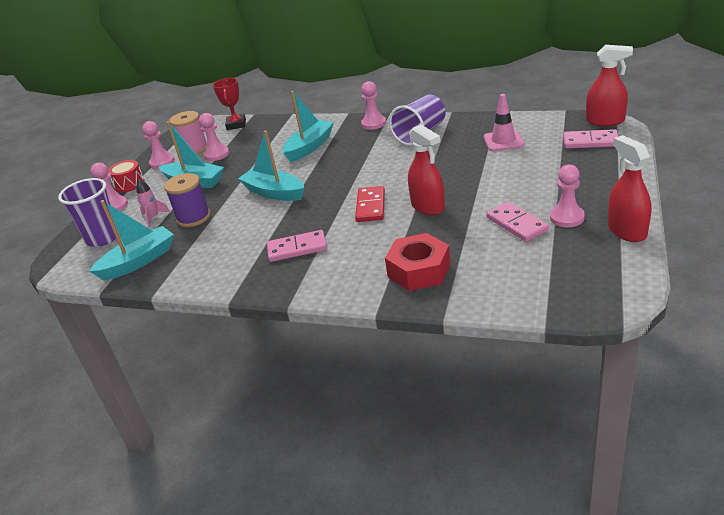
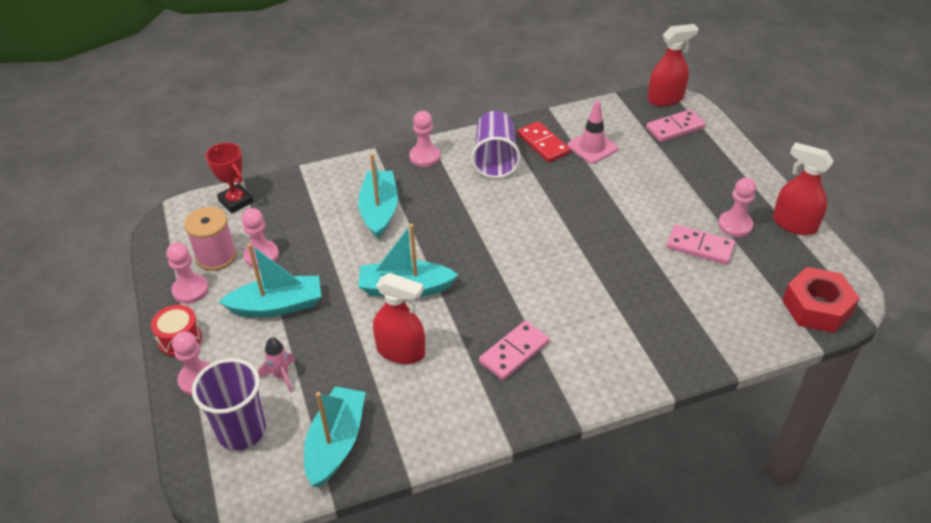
camera: 40 degrees left, 10 degrees up
(193, 217) = (338, 357): purple spool -> none
(371, 206) = (538, 271): red domino -> red domino (543, 144)
(419, 270) = (664, 332): red nut -> red nut (816, 307)
(428, 206) = (597, 253): red spray bottle -> red spray bottle (401, 351)

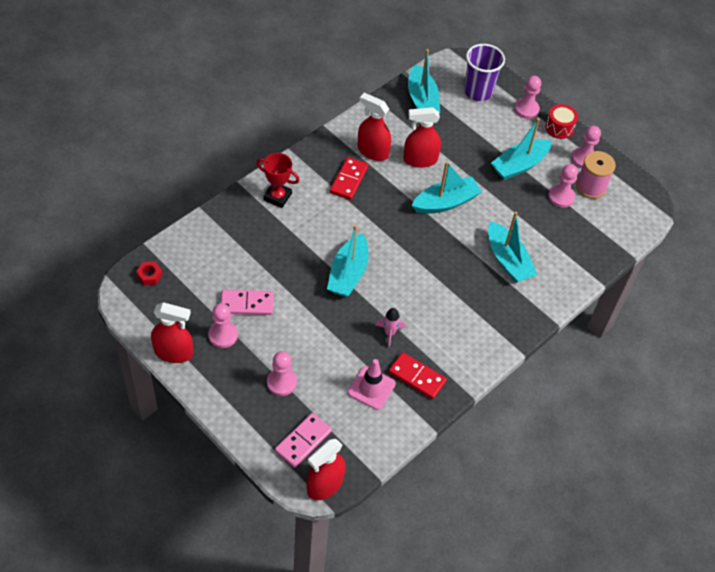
camera: 150 degrees right, 10 degrees up
(236, 201) = (619, 234): red trophy -> red trophy (277, 197)
(281, 376) = (480, 125): pink rocket -> pink rocket (389, 333)
(424, 157) = (509, 327): pink pawn -> pink pawn (281, 382)
(459, 383) = (372, 151): none -> red spray bottle
(495, 159) = (449, 344): purple cup -> none
(514, 352) = (349, 180): pink domino -> red domino
(568, 245) = (348, 273): none -> turquoise boat
(816, 307) = (149, 276): red nut -> red nut, size x0.48

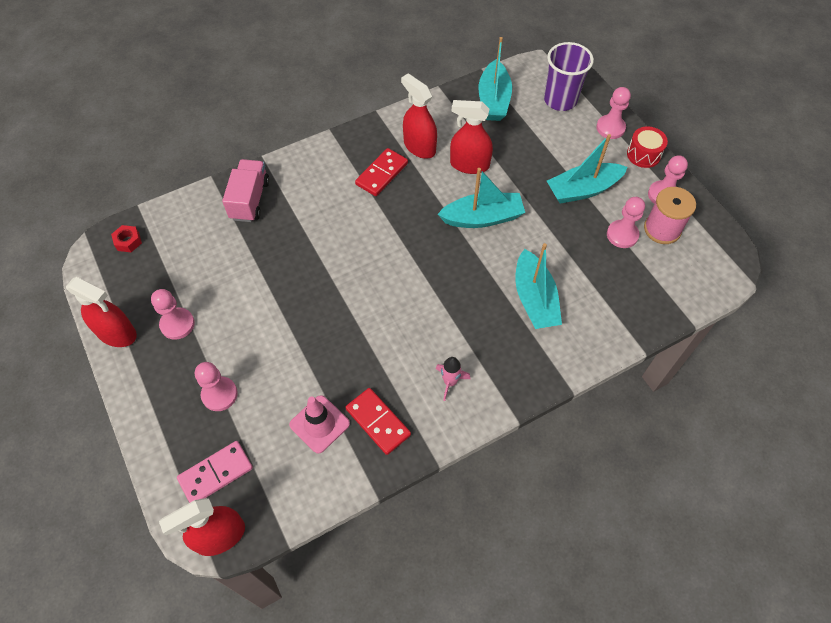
camera: 20 degrees right, 5 degrees up
(243, 221) = (250, 200): none -> pink truck
(247, 304) = (217, 293): pink domino -> none
(277, 197) = (297, 179): red trophy -> none
(348, 273) = (343, 279): turquoise boat -> none
(389, 333) = (365, 360): pink rocket -> pink rocket (450, 382)

